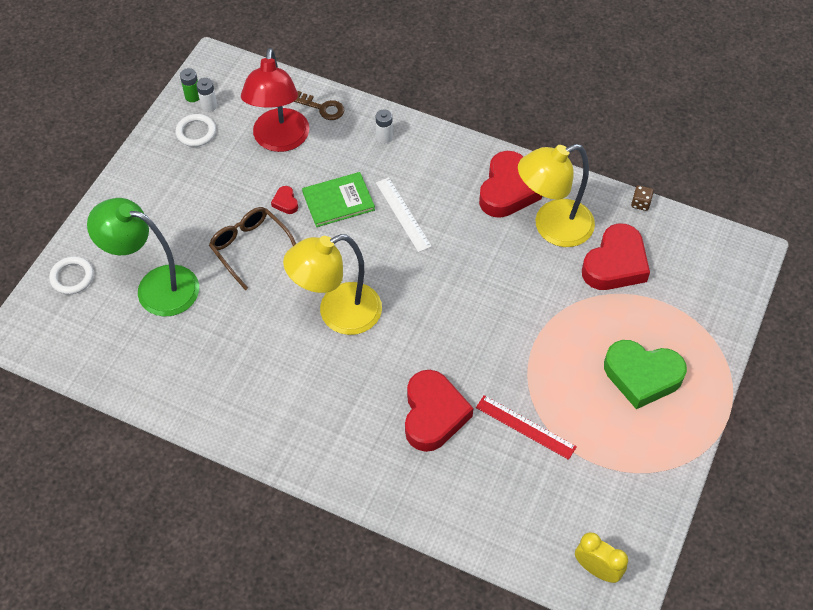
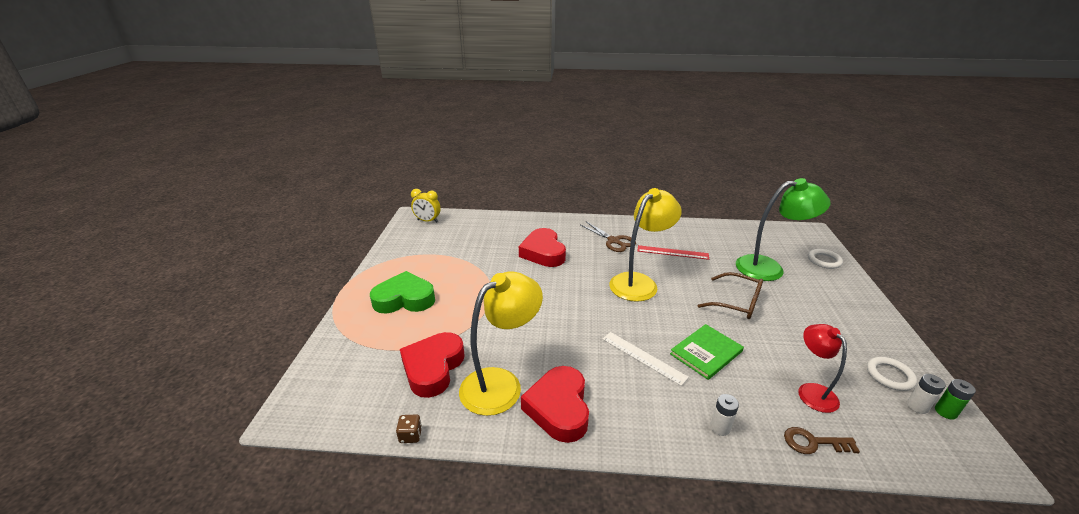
camera: 160 degrees right, 25 degrees down
(279, 140) = (812, 391): red lamp -> red lamp, size x0.60
(285, 202) = (746, 339): red heart -> none
(317, 409) = (613, 241): none -> brown scissors
(525, 427) = (483, 259): red ruler -> red ruler (672, 252)

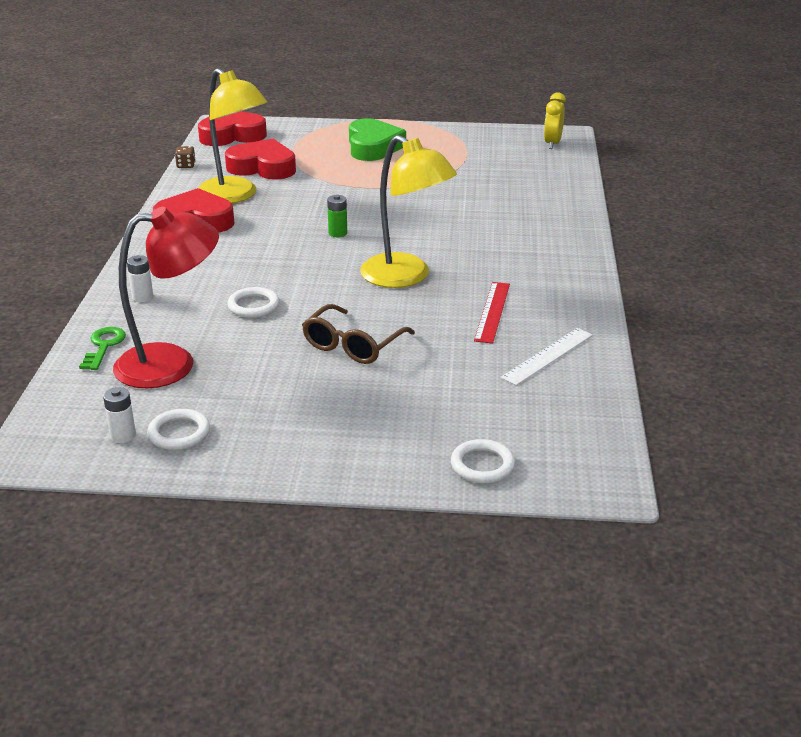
camera: 90 degrees right, 0 degrees up
(543, 252) = (479, 215): red heart -> red heart (232, 135)
(613, 241) = (521, 266): brown scissors -> none
(643, 357) = (254, 267): white ruler -> white ruler (547, 356)
(706, 353) = (253, 306): green book -> white ring
(769, 268) = (451, 395): green lamp -> none
(812, 391) = (172, 364): red lamp -> red lamp, size x1.67
(813, 442) = (104, 346): brown key -> green key
(945, 412) = (107, 455): green battery -> green battery (338, 233)

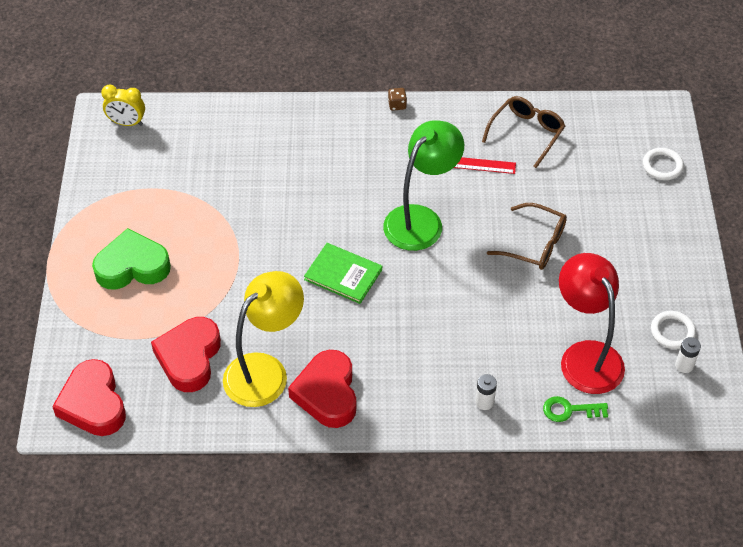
camera: 95 degrees left, 20 degrees up
(186, 165) = (184, 432): brown dice -> brown dice (397, 105)
(253, 306) = (486, 317): white ring -> none
(338, 233) = (343, 274): green battery -> green book
(406, 277) = (421, 219): yellow lamp -> green lamp
(547, 356) = (526, 133): white ruler -> brown glasses

